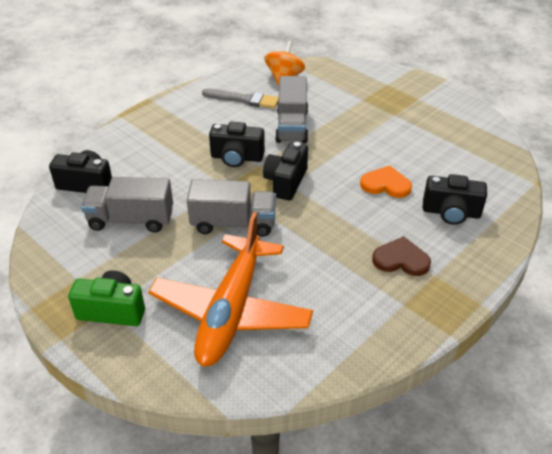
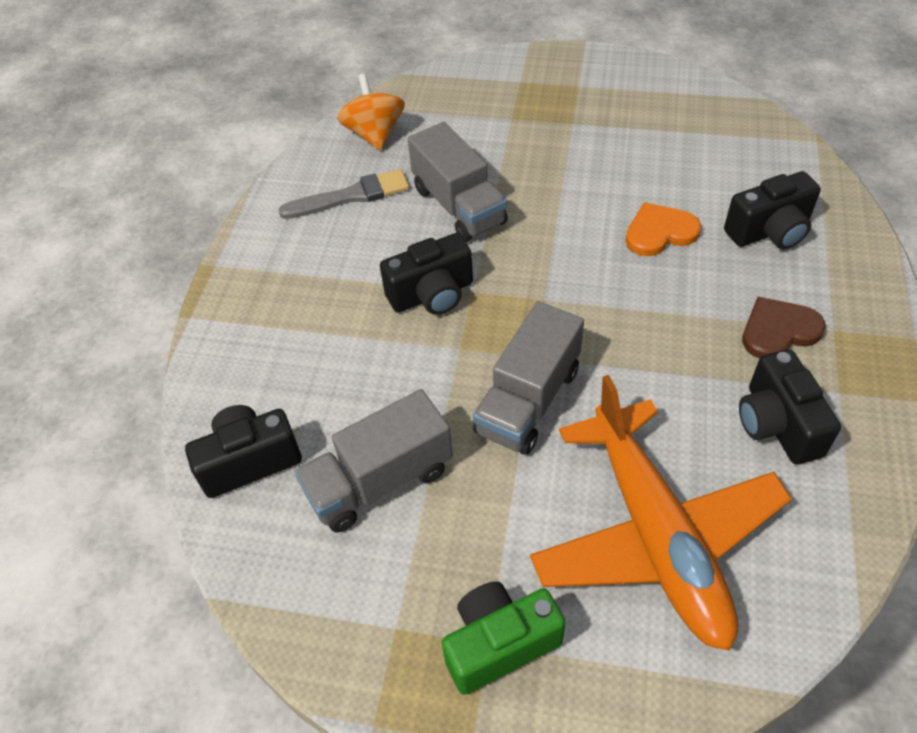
camera: 30 degrees left, 10 degrees up
(233, 223) = (528, 400): grey truck -> grey truck turned 150 degrees clockwise
(286, 182) = (534, 297): black camera -> black camera (777, 424)

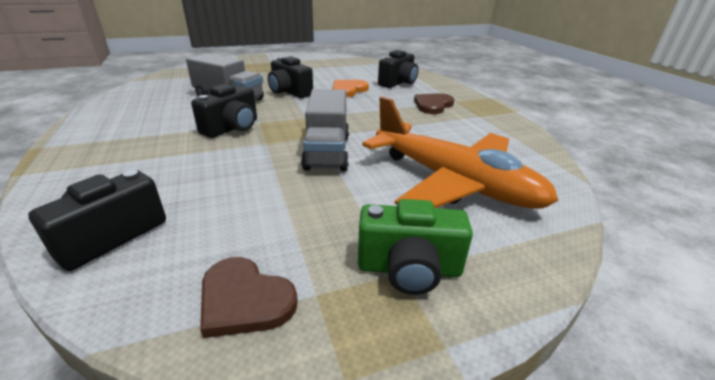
camera: 35 degrees left, 20 degrees down
(333, 603) = (244, 300): none -> brown heart
(351, 196) = (152, 105): grey brush -> none
(374, 134) = (158, 85): orange spinning top -> none
(380, 481) = (244, 212): grey truck -> none
(499, 644) = (409, 269): green camera -> green camera turned 120 degrees counterclockwise
(777, 424) = (465, 130): black camera -> black camera (289, 92)

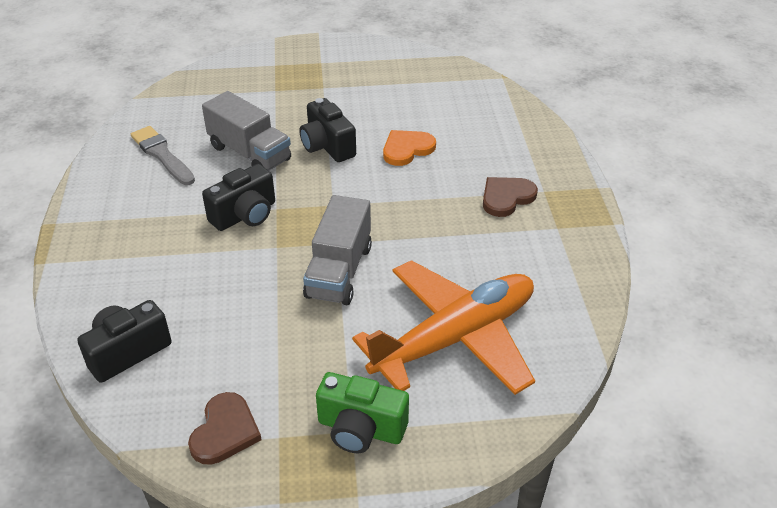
camera: 15 degrees right, 10 degrees up
(154, 103) = (162, 155): none -> grey brush
(244, 300) = (225, 431): brown heart -> brown heart turned 120 degrees counterclockwise
(398, 83) = (484, 137): black camera -> none
(453, 182) = (455, 338): orange plane -> orange plane turned 90 degrees counterclockwise

